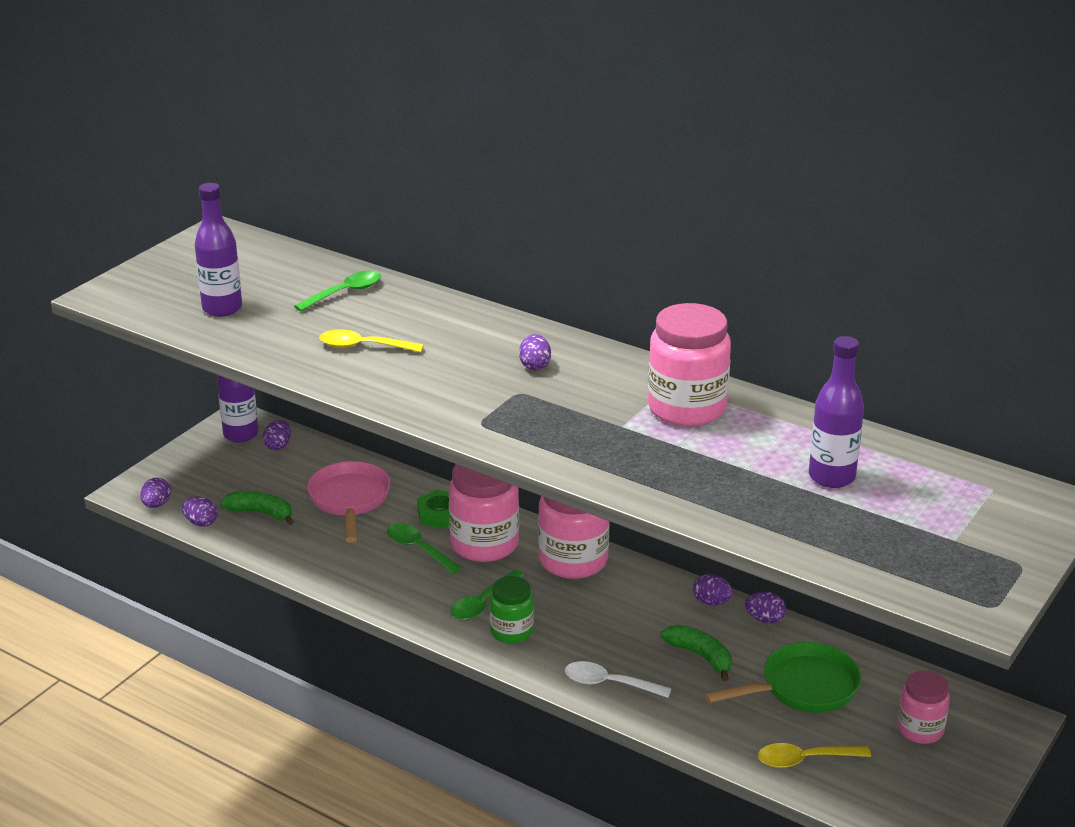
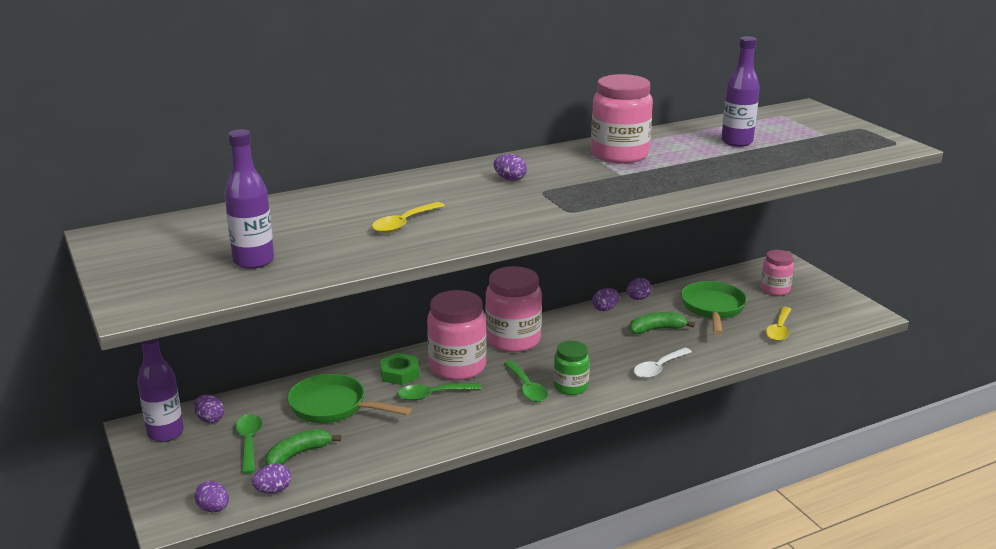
camera: 60 degrees left, 5 degrees down
(345, 293) = (305, 212): green spoon -> green spoon (249, 442)
(349, 500) = (333, 407): pink pan -> green pan

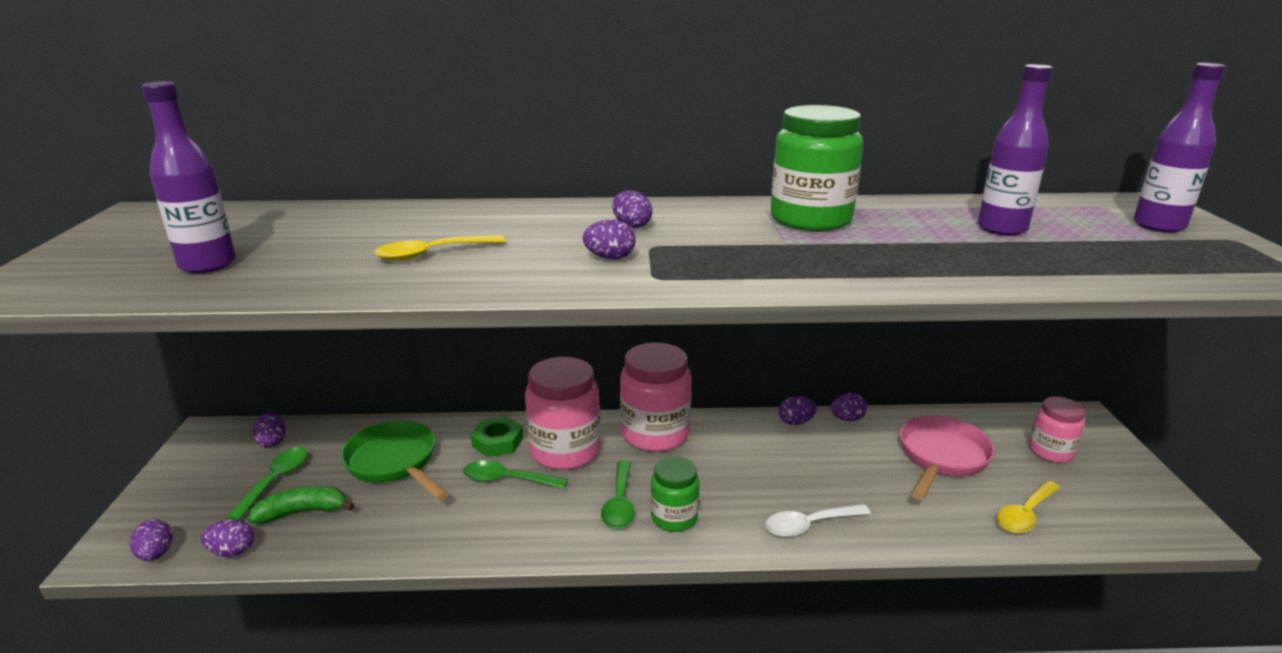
camera: 25 degrees right, 0 degrees up
(165, 433) = (219, 445): purple bottle -> purple bottle (1159, 226)
(526, 204) = (610, 258): none -> purple egg
(619, 154) = (810, 219): pink jar -> green jar
(656, 329) = (844, 467): green banana -> none
(713, 309) = (941, 457): green pan -> pink pan

